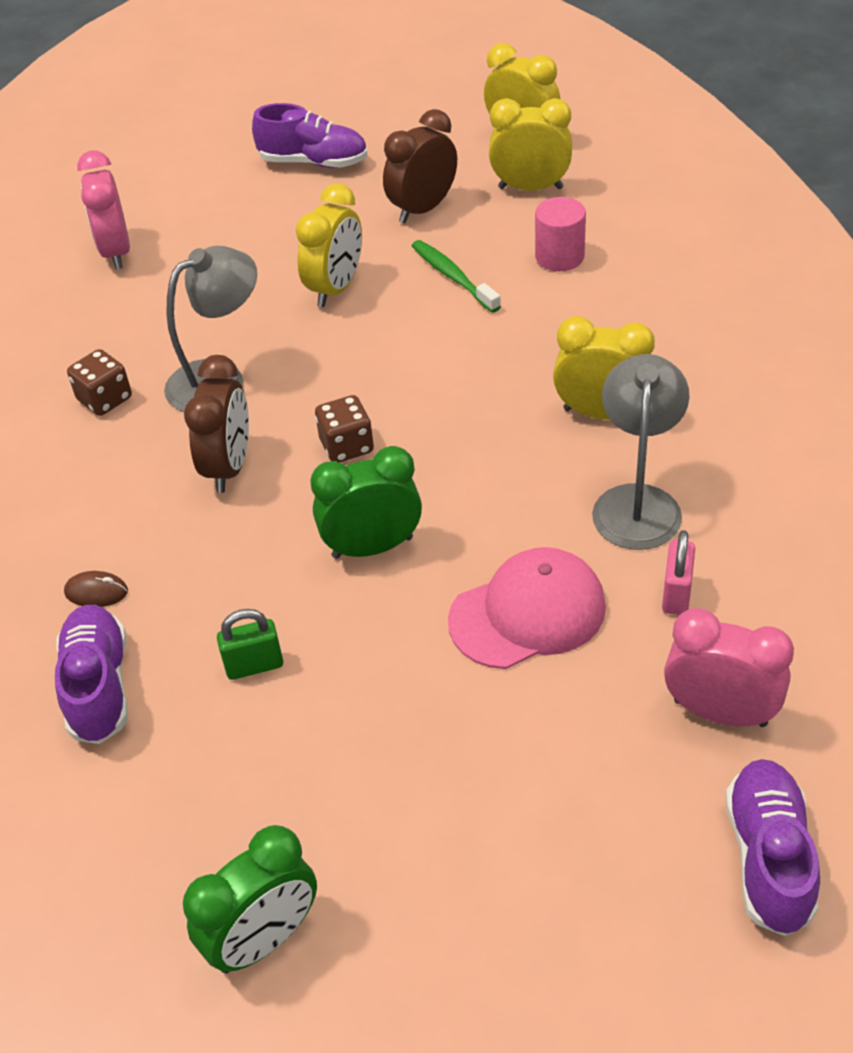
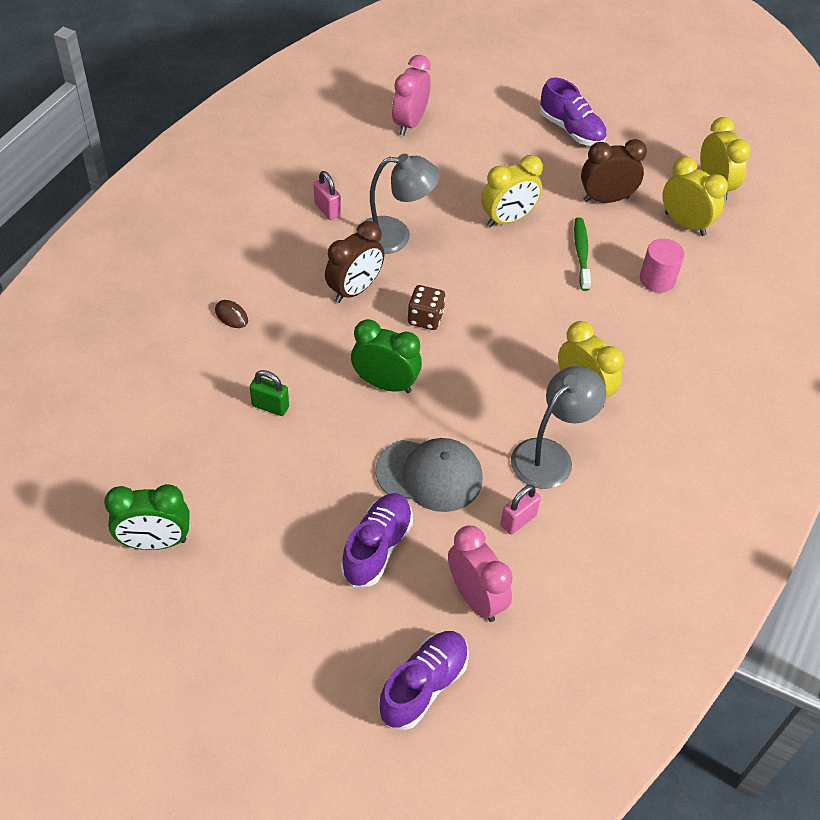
camera: 30 degrees right, 5 degrees up
(99, 686) = (191, 366): purple shoe -> purple shoe (377, 547)
(105, 399) = (327, 210): brown dice -> pink padlock
(528, 613) = (429, 475): pink cap -> grey cap

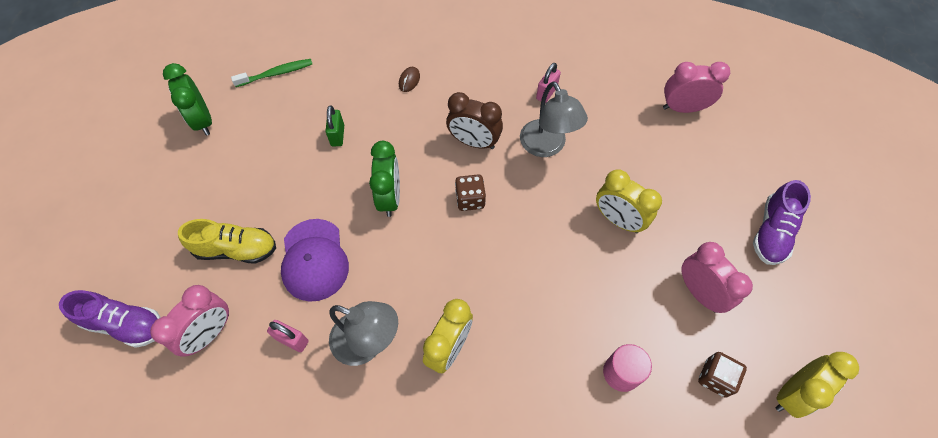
camera: 70 degrees right, 10 degrees up
(377, 547) = (236, 249): purple shoe -> yellow shoe
(429, 475) = (314, 260): grey cap -> purple cap
(581, 253) = (614, 293): green toothbrush -> green toothbrush (276, 73)
(606, 199) = (699, 292): brown clock -> pink clock
(685, 224) = (715, 378): yellow clock -> brown dice

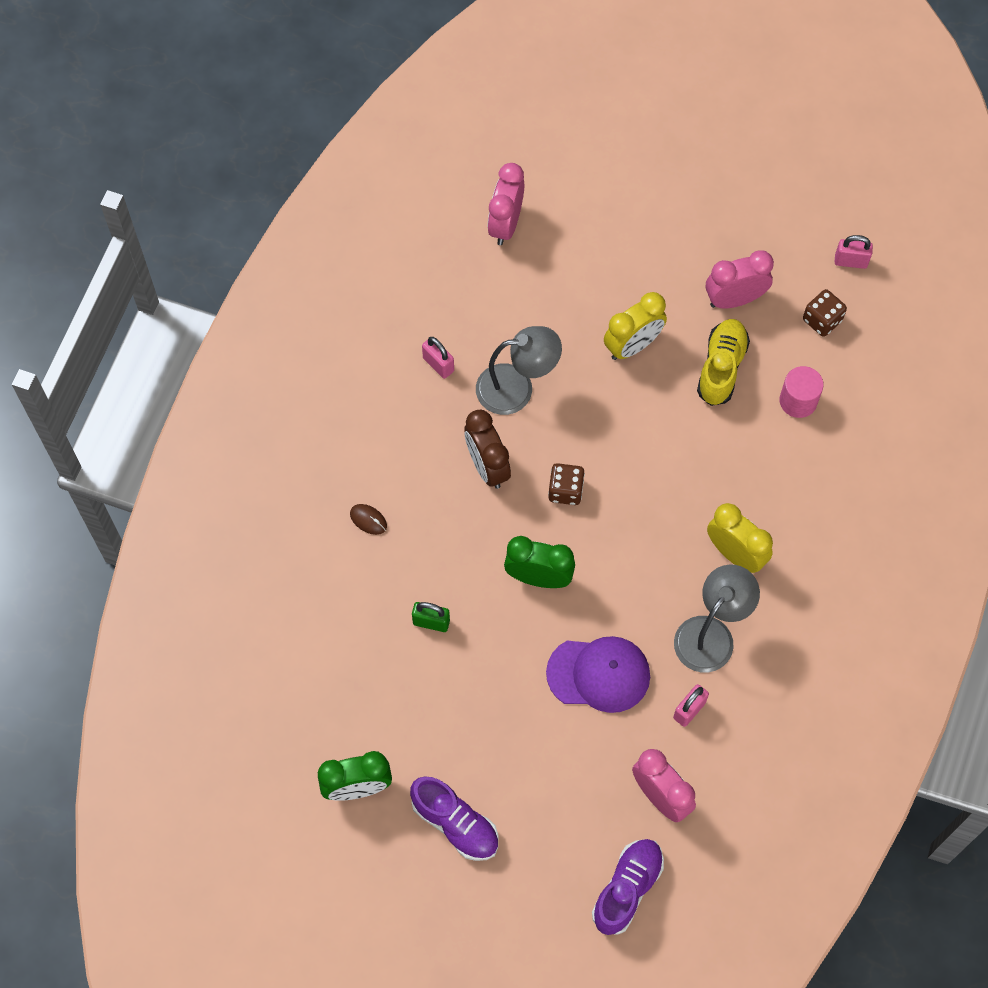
camera: 75 degrees left, 5 degrees up
(236, 249) = (562, 760): yellow shoe -> yellow shoe (721, 368)
(276, 73) = (304, 685): green toothbrush -> none
(474, 142) = (487, 466): brown clock -> brown clock turned 120 degrees clockwise
(771, 232) = (686, 204): purple shoe -> purple shoe (455, 823)
(792, 393) = (850, 261): yellow clock -> pink padlock

